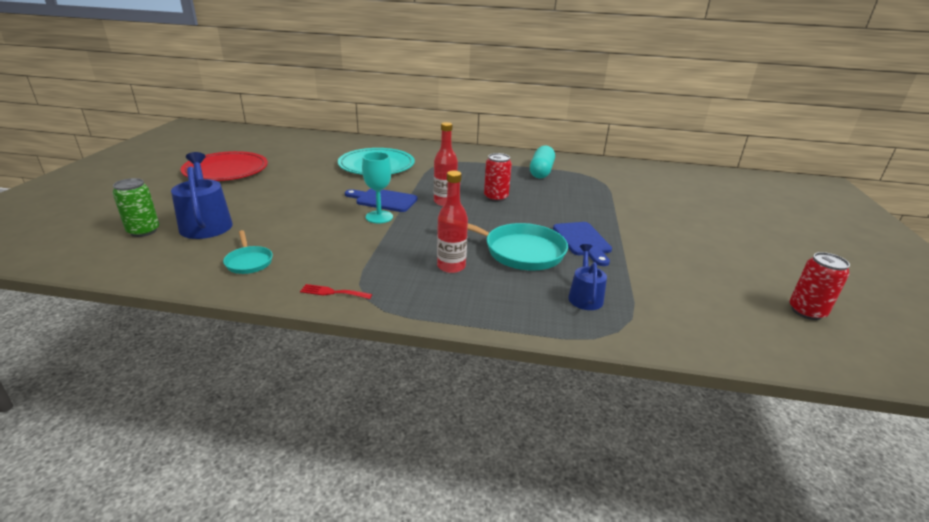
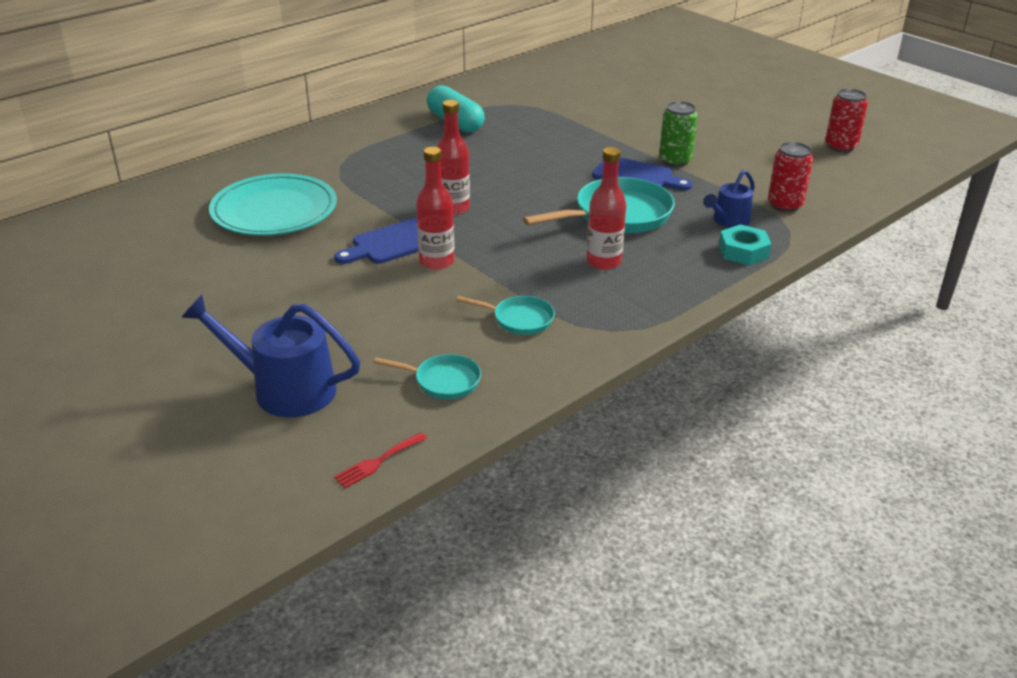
camera: 50 degrees left, 5 degrees up
(143, 231) = (240, 446): green can -> green can (675, 161)
(226, 170) = (98, 329): red plate -> none
(332, 292) = (578, 346): red fork -> red fork (377, 462)
(343, 262) = (519, 319): none -> turquoise pan
(379, 217) = (436, 262): turquoise goblet -> red bottle
(496, 197) = (484, 176): red can -> red can (785, 205)
(550, 318) = (743, 251): none -> turquoise nut
(585, 296) = (728, 221): blue watering can -> blue watering can turned 90 degrees counterclockwise

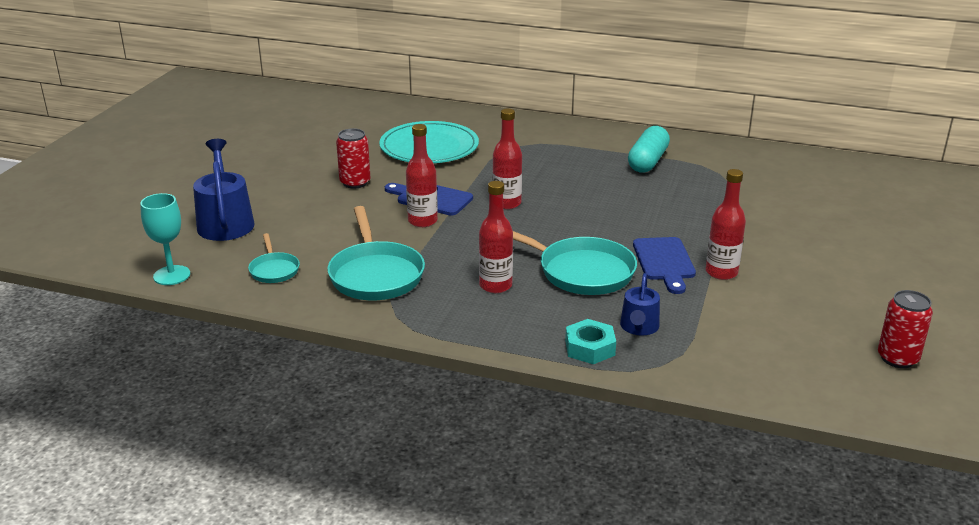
camera: 60 degrees right, 5 degrees down
(377, 462) = (171, 275): red fork -> turquoise goblet
(519, 319) = (375, 275): turquoise pan -> turquoise pan, size x1.89
(675, 161) = (721, 272): green can -> red bottle
(728, 221) = (639, 327): blue watering can -> blue watering can turned 90 degrees counterclockwise
(785, 205) = (711, 351): red can -> red can (355, 183)

